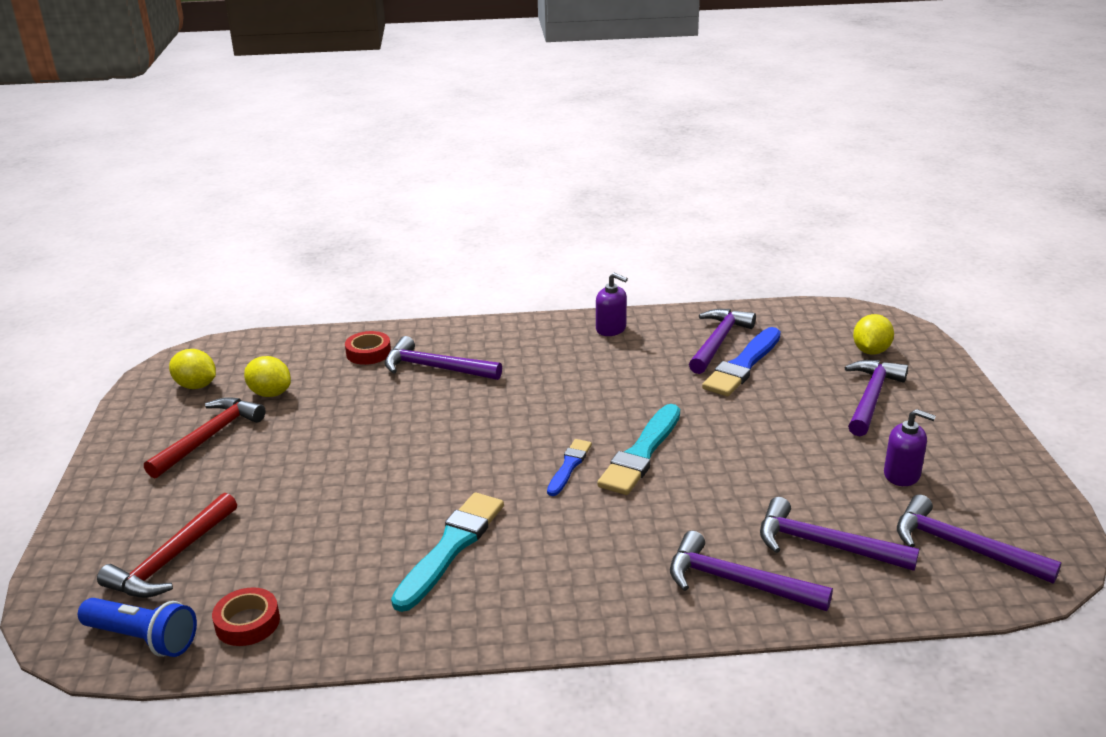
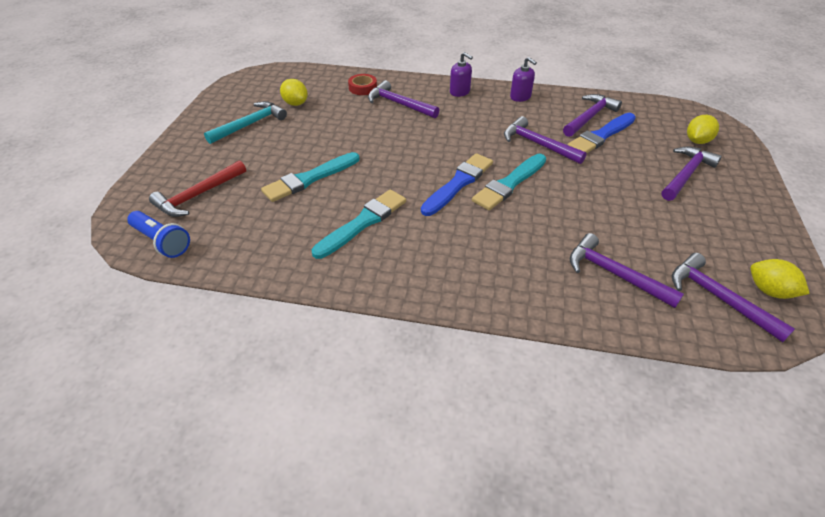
camera: 15 degrees right, 15 degrees up
(196, 386) = (256, 92): yellow lemon -> yellow lemon (769, 291)
(209, 437) = (250, 124): red hammer -> turquoise hammer
(247, 623) = (223, 245): red tape -> none
(342, 501) = (309, 179): none -> turquoise brush
(569, 466) = (458, 183): blue brush -> blue brush, size x1.75
(737, 582) = (542, 287): purple hammer -> purple hammer (538, 144)
(902, 475) = (690, 234): purple soap dispenser -> purple soap dispenser (460, 92)

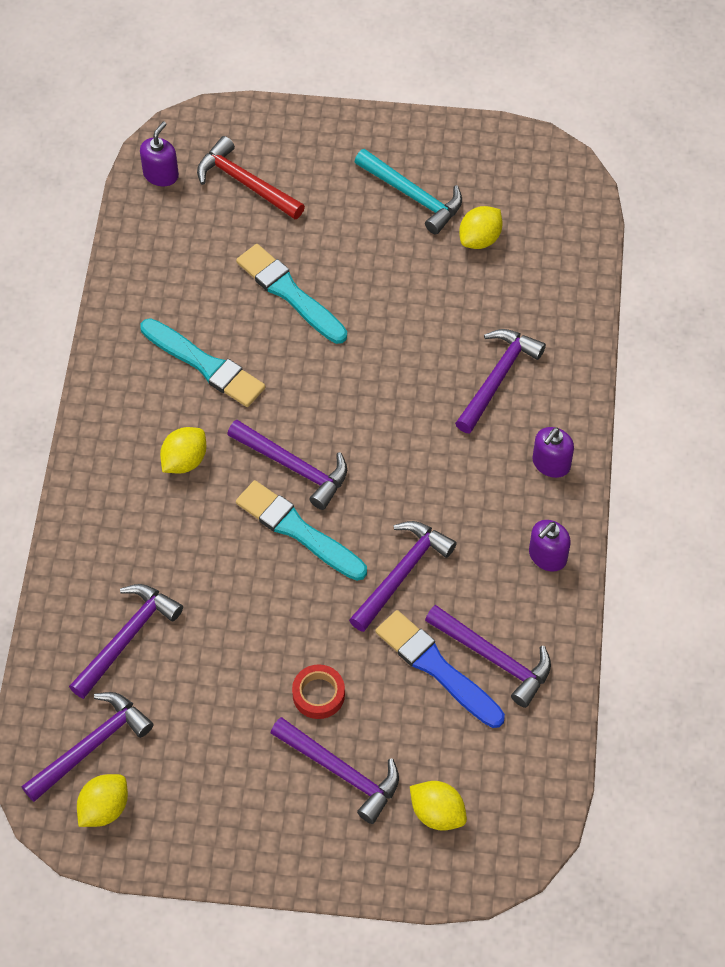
camera: 85 degrees right, 15 degrees up
(162, 242) = (161, 174): blue flashlight -> purple soap dispenser
(362, 88) = (543, 321): red tape -> red tape (318, 694)
(450, 237) = (184, 461): none -> yellow lemon
(458, 183) = (293, 467): blue brush -> purple hammer

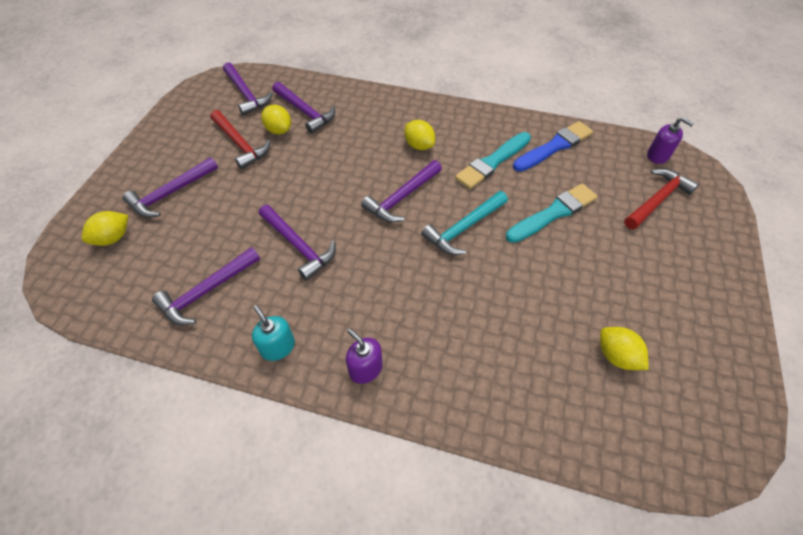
camera: 100 degrees right, 5 degrees down
(104, 808) = (208, 96): yellow lemon -> yellow lemon (279, 130)
(220, 712) = (240, 144): none -> red hammer
(298, 530) = (351, 194): turquoise brush -> none
(318, 694) = (228, 189): red tape -> none
(413, 196) = (660, 309): turquoise hammer -> turquoise hammer (463, 228)
(436, 668) = (216, 255): blue brush -> blue brush (554, 146)
(498, 378) = (460, 342): purple hammer -> none
(547, 556) = (278, 347): purple soap dispenser -> turquoise soap dispenser

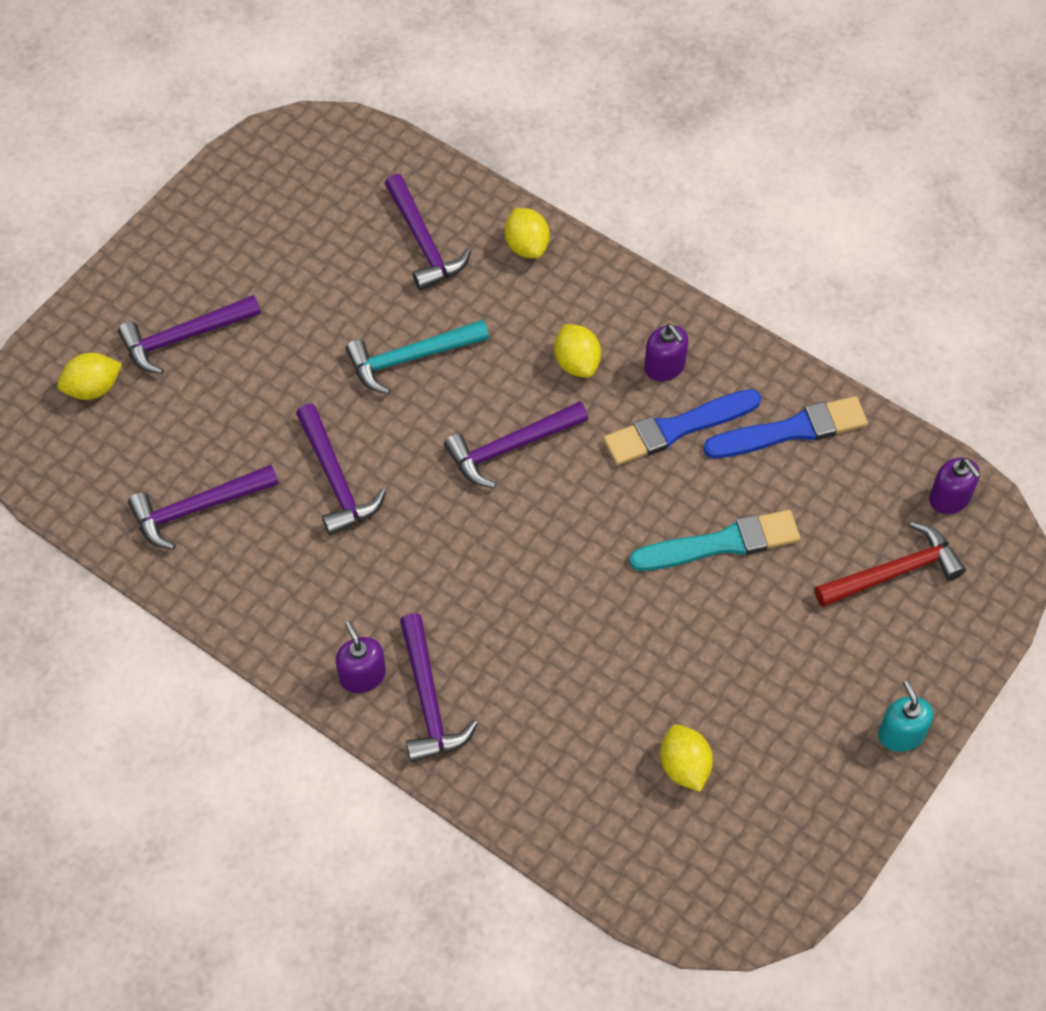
camera: 20 degrees right, 5 degrees up
(240, 144) = (304, 277): red hammer -> none
(246, 94) = (341, 177): purple hammer -> purple hammer (428, 700)
(278, 347) = (265, 613): turquoise soap dispenser -> turquoise soap dispenser (901, 734)
(279, 130) = (371, 267): yellow lemon -> yellow lemon (526, 246)
(463, 228) = (577, 525): turquoise hammer -> turquoise hammer (410, 358)
(468, 135) = (664, 366): none -> purple soap dispenser
(492, 162) = (677, 428): turquoise brush -> blue brush

